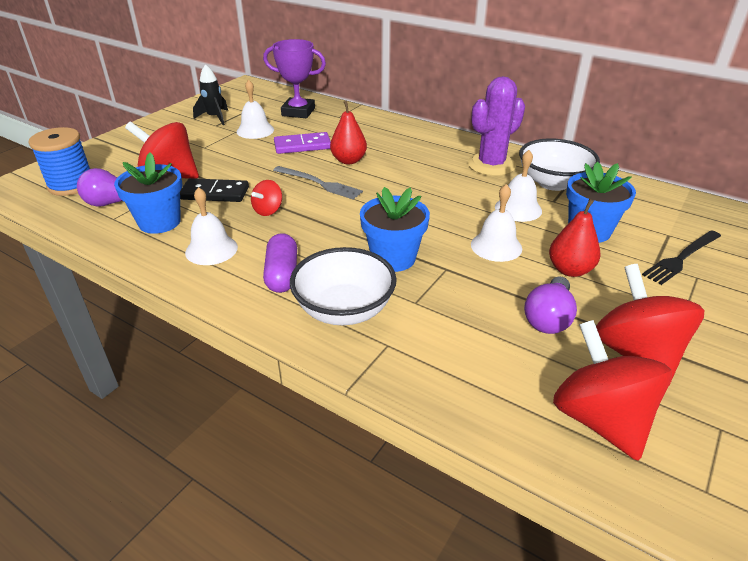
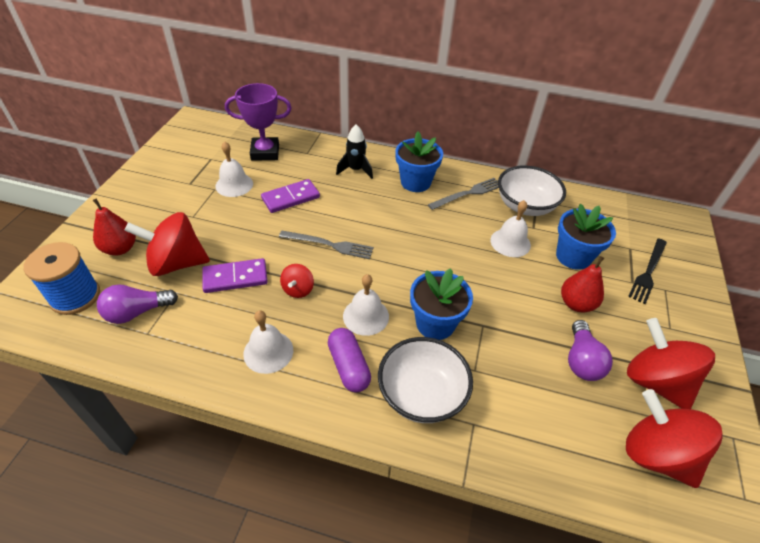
camera: 20 degrees left, 10 degrees up
(159, 222) = (198, 328): blue flower pot -> blue flower pot (415, 182)
(215, 118) = (183, 173): black rocket -> black rocket (355, 170)
(215, 193) = (235, 277): black domino -> purple domino
(348, 160) = (343, 210): red pear -> red pear (120, 248)
(491, 165) = (468, 193): purple cactus -> grey fork
(496, 246) = (511, 290): white bell -> white bell (366, 316)

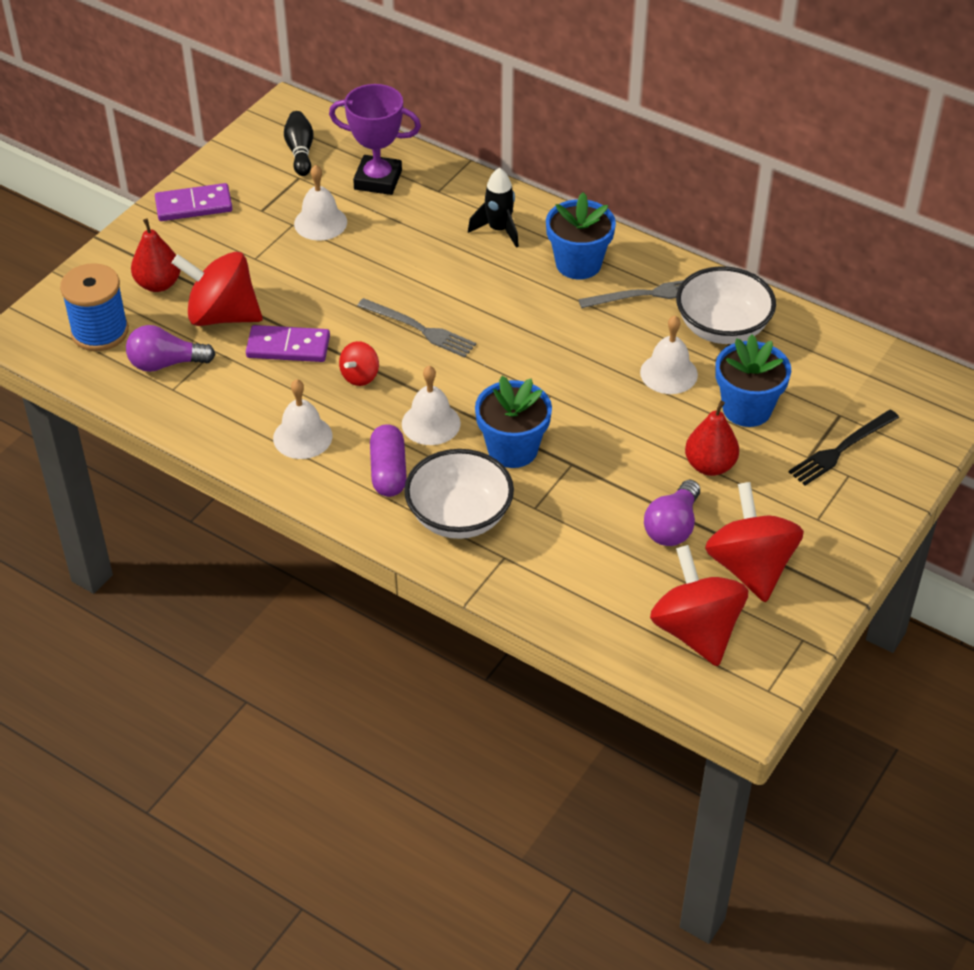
camera: 20 degrees right, 0 degrees up
(207, 143) = (300, 152): none -> black bowling pin
(290, 198) = (391, 255): purple domino -> purple domino (194, 205)

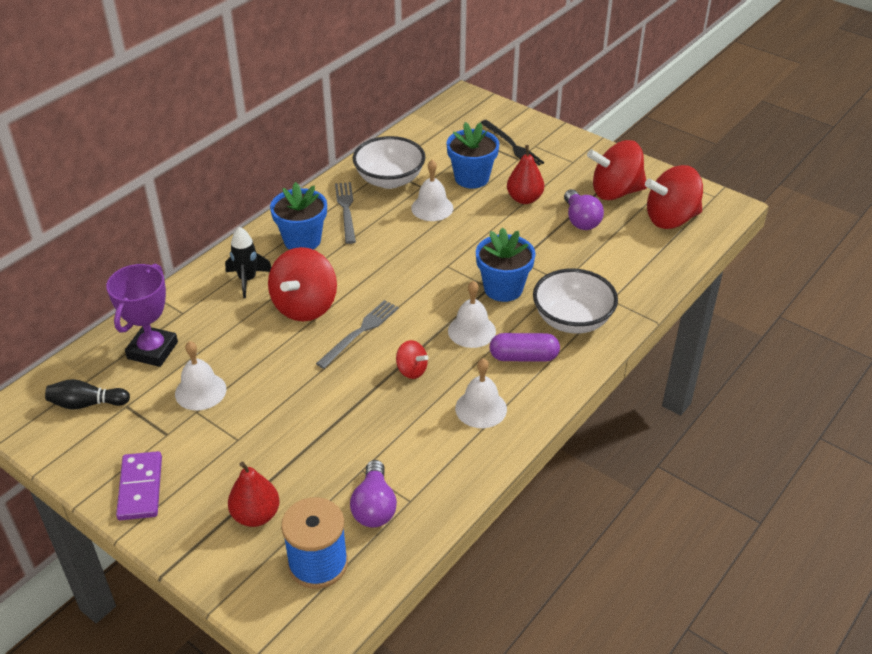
camera: 85 degrees left, 5 degrees down
(222, 315) = (314, 464): red spinning top -> red spinning top (305, 306)
(288, 347) = (367, 416): purple domino -> none
(672, 527) = (580, 220): purple light bulb -> purple light bulb turned 45 degrees clockwise

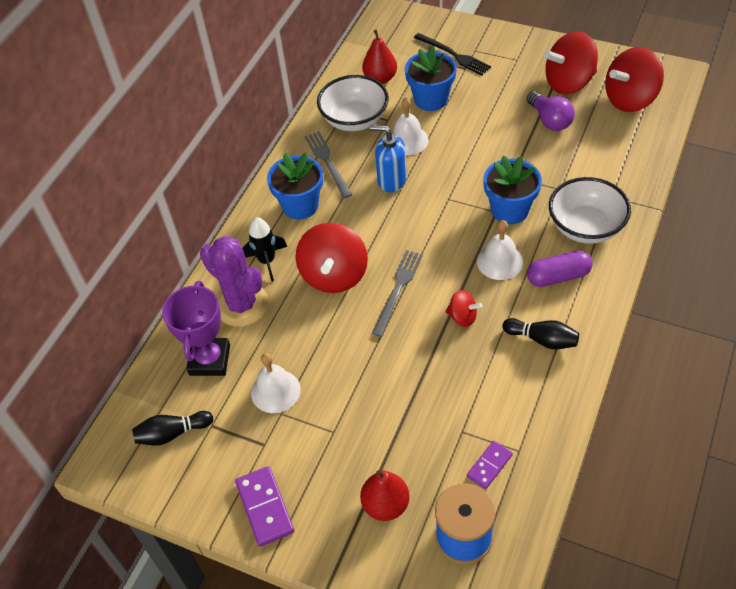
camera: 10 degrees left, 10 degrees up
(206, 311) = (242, 305): none -> purple cactus
(374, 507) = (489, 466): purple light bulb -> purple domino
(400, 238) = (391, 180): none -> blue soap dispenser
(481, 408) = (542, 339): white bell -> black bowling pin
(524, 199) = (489, 110): red pear -> red pear (380, 78)

